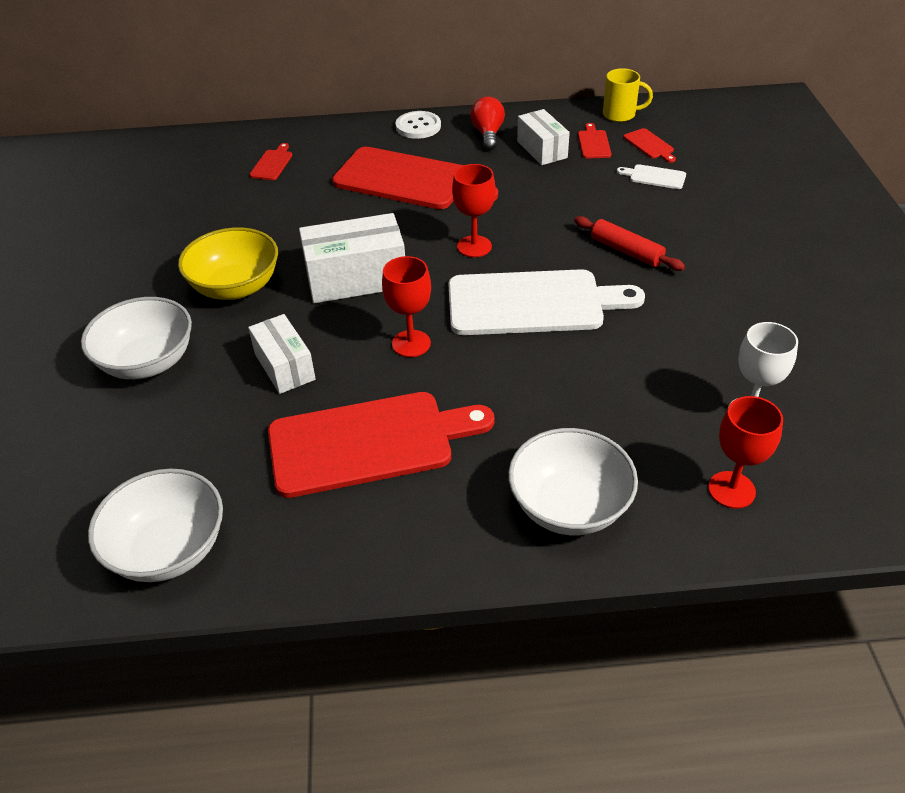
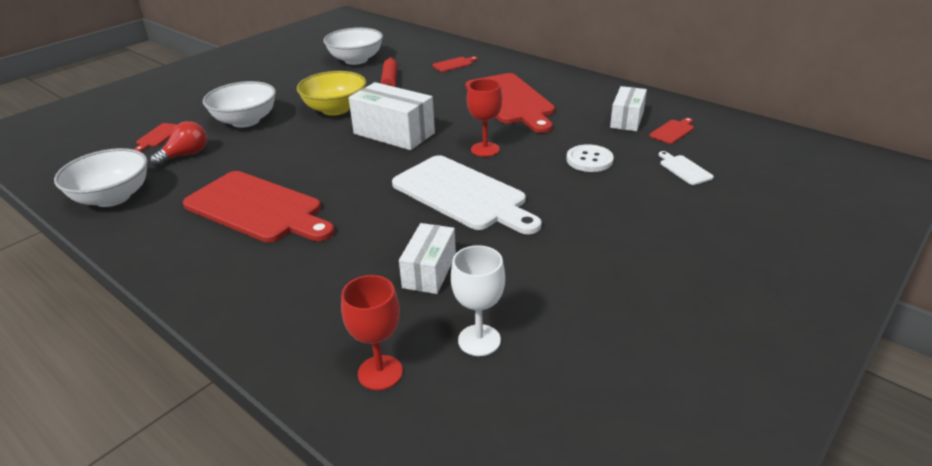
camera: 45 degrees right, 10 degrees down
(285, 367) = (289, 154): white box -> white box (429, 271)
(411, 343) = (361, 177): red goblet -> none
(418, 126) = (567, 77): white button -> white button (589, 160)
(488, 134) = (605, 98): red light bulb -> red light bulb (186, 155)
(569, 506) = (280, 306): white bowl -> white bowl (356, 60)
(620, 115) = (727, 123): yellow mug -> none
(626, 251) = (578, 200): red rolling pin -> red rolling pin (390, 81)
(650, 145) = (717, 149): red cutting board -> red cutting board (158, 136)

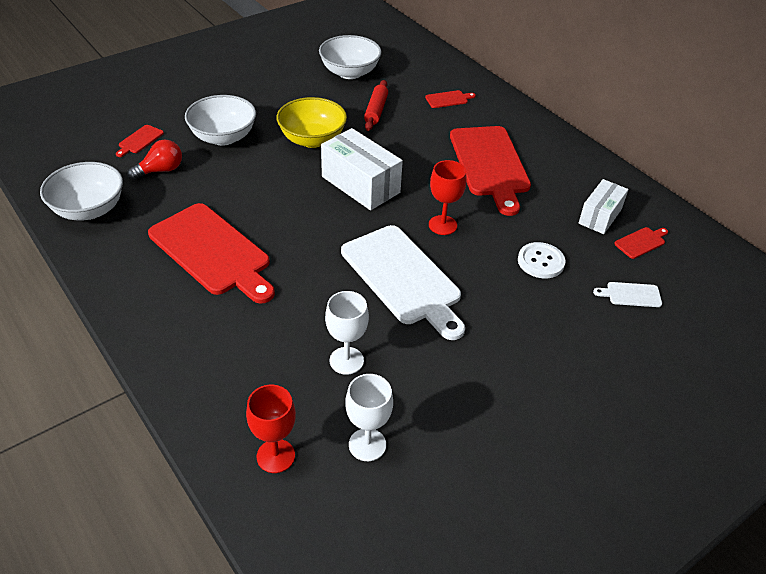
camera: 10 degrees right, 10 degrees up
(429, 271) = (346, 360): white box -> white goblet
(684, 169) = (631, 295): white cutting board -> white cutting board turned 75 degrees counterclockwise

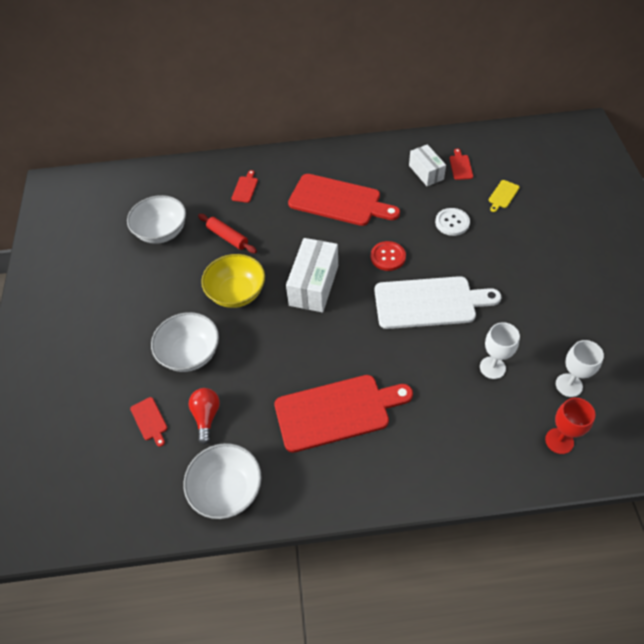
camera: 55 degrees left, 10 degrees up
(360, 184) = (314, 285): white box -> white box turned 60 degrees counterclockwise
(442, 225) = (388, 257): red goblet -> red button
(631, 295) = (503, 195): white cutting board -> yellow cutting board

